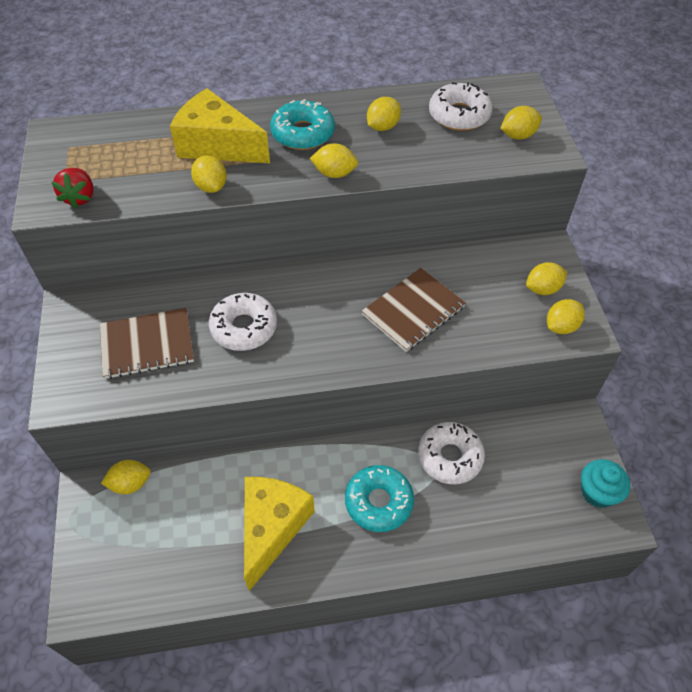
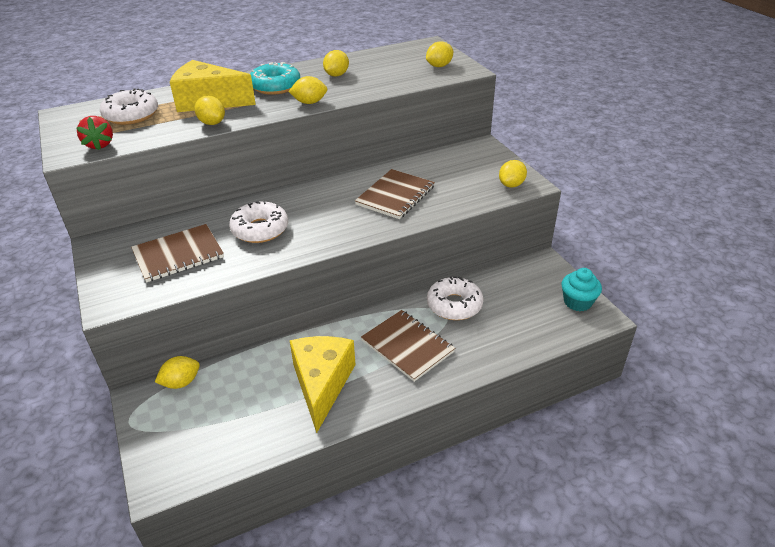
camera: 15 degrees left, 15 degrees down
(378, 502) = (407, 346): turquoise donut -> brown notebook
(459, 115) = (391, 62): white donut -> white donut (131, 115)
(543, 289) = (488, 167): yellow lemon -> none

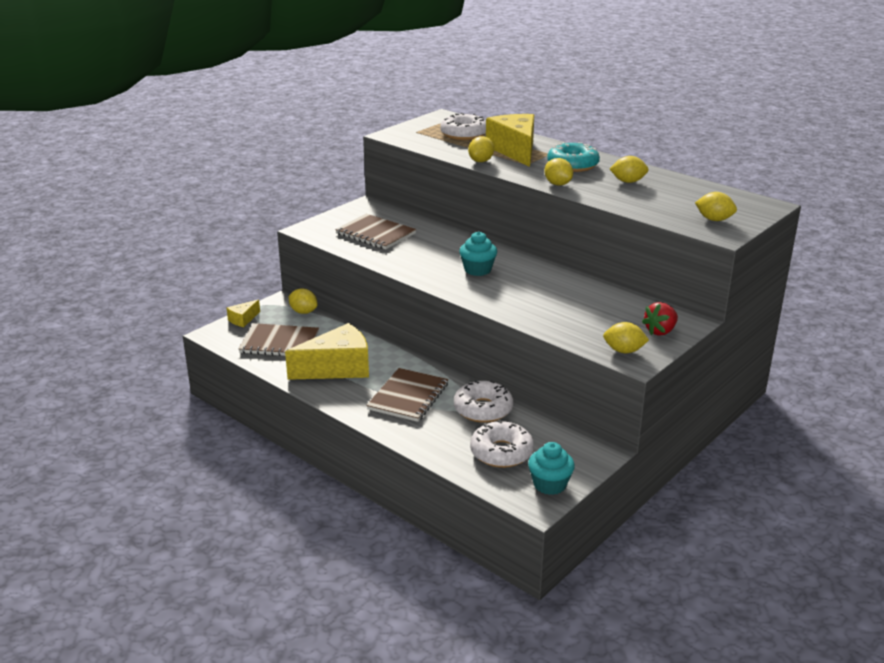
camera: 65 degrees right, 10 degrees down
(100, 145) = (411, 139): red strawberry -> red strawberry (660, 331)
(149, 444) = (243, 319): none -> yellow cheese
(260, 229) = (433, 253): white donut -> white donut (501, 452)
(320, 213) = (477, 270): none -> turquoise cupcake
(395, 196) = (539, 296): brown notebook -> brown notebook (279, 342)

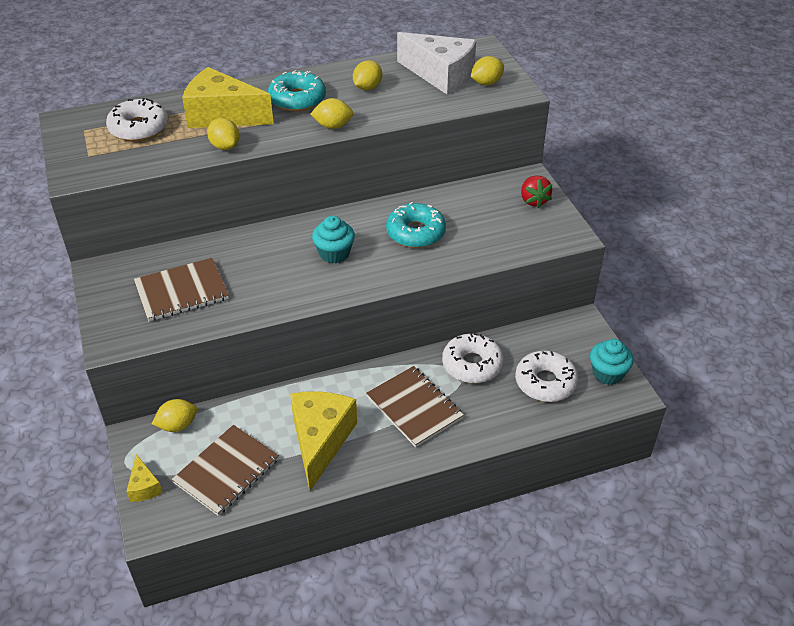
camera: 60 degrees left, 15 degrees up
(543, 292) = (415, 233): none -> turquoise donut
(624, 351) = (550, 234): yellow lemon -> none
(693, 201) = (441, 75): none -> white cheese

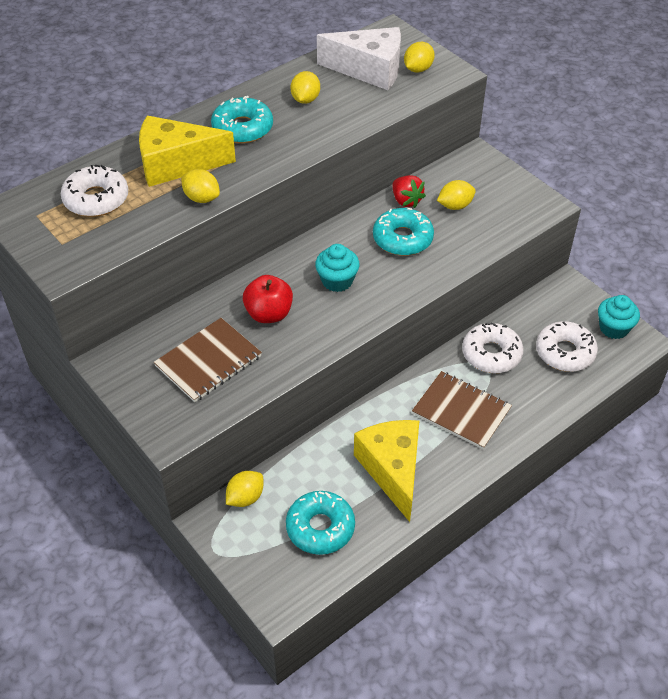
camera: 20 degrees left, 5 degrees up
(144, 487) = (248, 569): yellow cheese -> none
(227, 471) = (320, 528): brown notebook -> turquoise donut
(257, 266) = (269, 314): none -> red apple
(333, 126) = (297, 150): yellow lemon -> yellow lemon (455, 206)
(533, 200) = (493, 178): red strawberry -> red strawberry (406, 201)

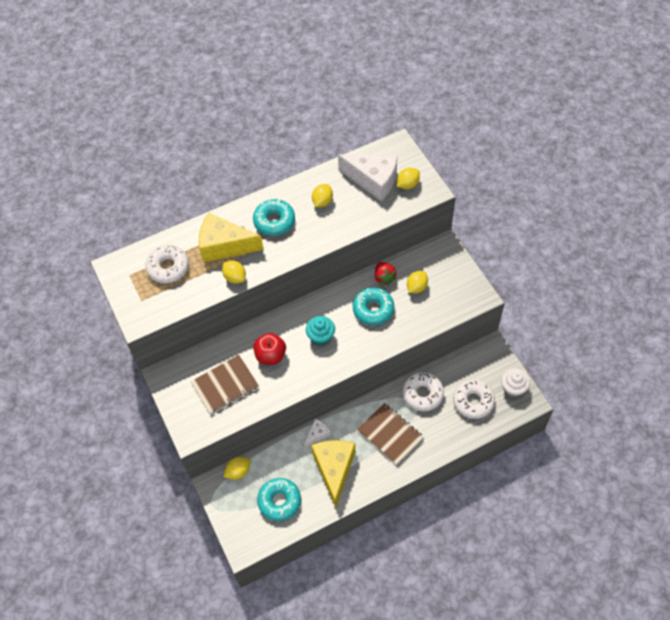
camera: 15 degrees right, 10 degrees up
(354, 428) = (317, 434): none -> white cheese
(455, 206) = (416, 287): yellow lemon -> yellow lemon turned 45 degrees counterclockwise
(614, 328) = (513, 388): turquoise cupcake -> white cupcake

